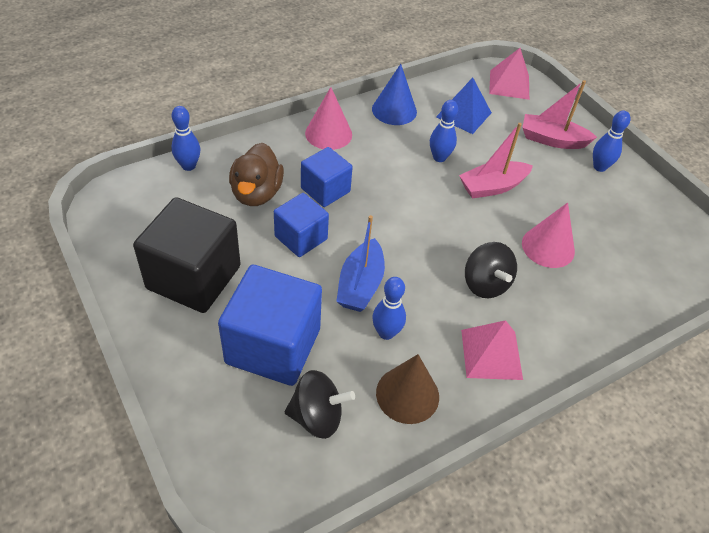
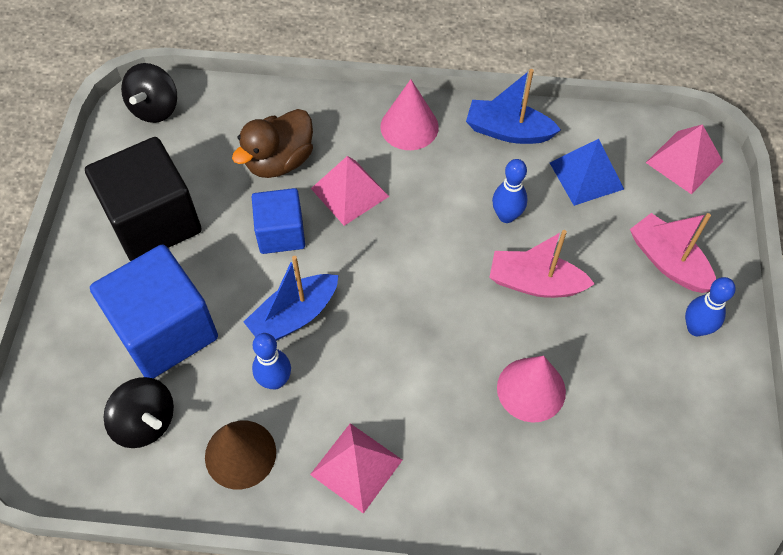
camera: 40 degrees right, 10 degrees up
(188, 166) = (241, 97): blue bowling pin -> none
(325, 190) = (349, 192): blue cube -> pink pyramid
(394, 110) = (508, 131): blue cone -> blue boat
(485, 284) = (420, 390): black spinning top -> black spinning top (155, 108)

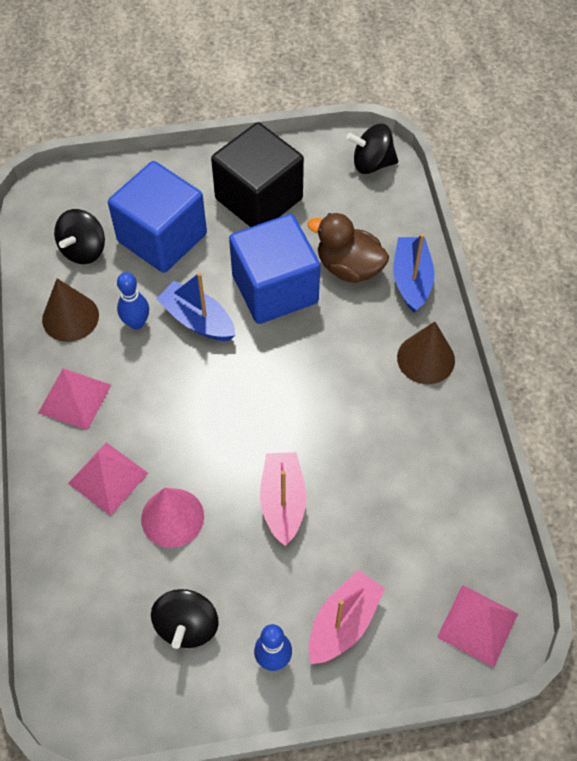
camera: 75 degrees right, 0 degrees up
(281, 233) = (275, 289): blue cube -> blue cube, size x1.70
(349, 192) = (334, 328): pink pyramid -> pink pyramid (108, 478)
(409, 126) = (426, 358): pink cone -> brown cone
(506, 216) = (350, 463): blue bowling pin -> none
(508, 131) = (453, 445): blue boat -> blue boat (411, 280)
(586, 175) = (424, 528): blue pyramid -> none
(652, 398) = (187, 625): none -> black spinning top

